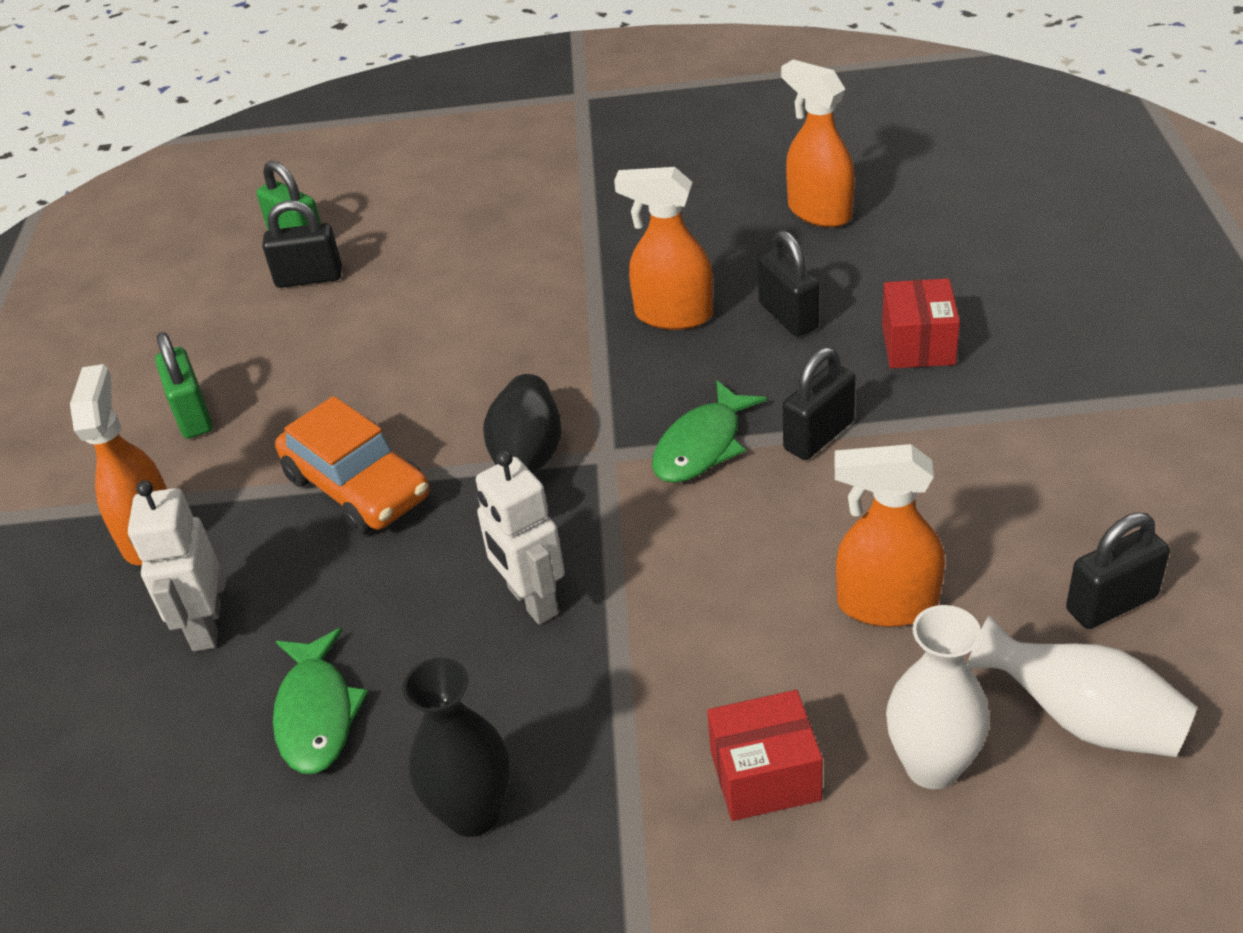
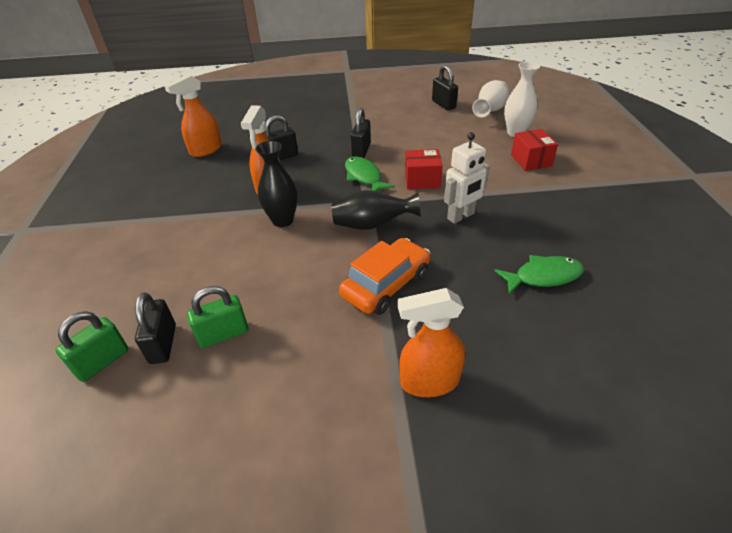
camera: 95 degrees left, 0 degrees up
(193, 415) = (308, 385): green padlock -> green padlock (223, 334)
(206, 627) = (499, 333): white robot -> none
(473, 813) = (575, 222): black vase -> black vase (283, 220)
(702, 445) = (364, 176): green fish -> green fish turned 150 degrees counterclockwise
(818, 436) = (361, 150): black padlock -> black padlock turned 60 degrees clockwise
(886, 604) = (450, 138): orange spray bottle -> none
(918, 344) = (310, 130): red box -> red box (422, 180)

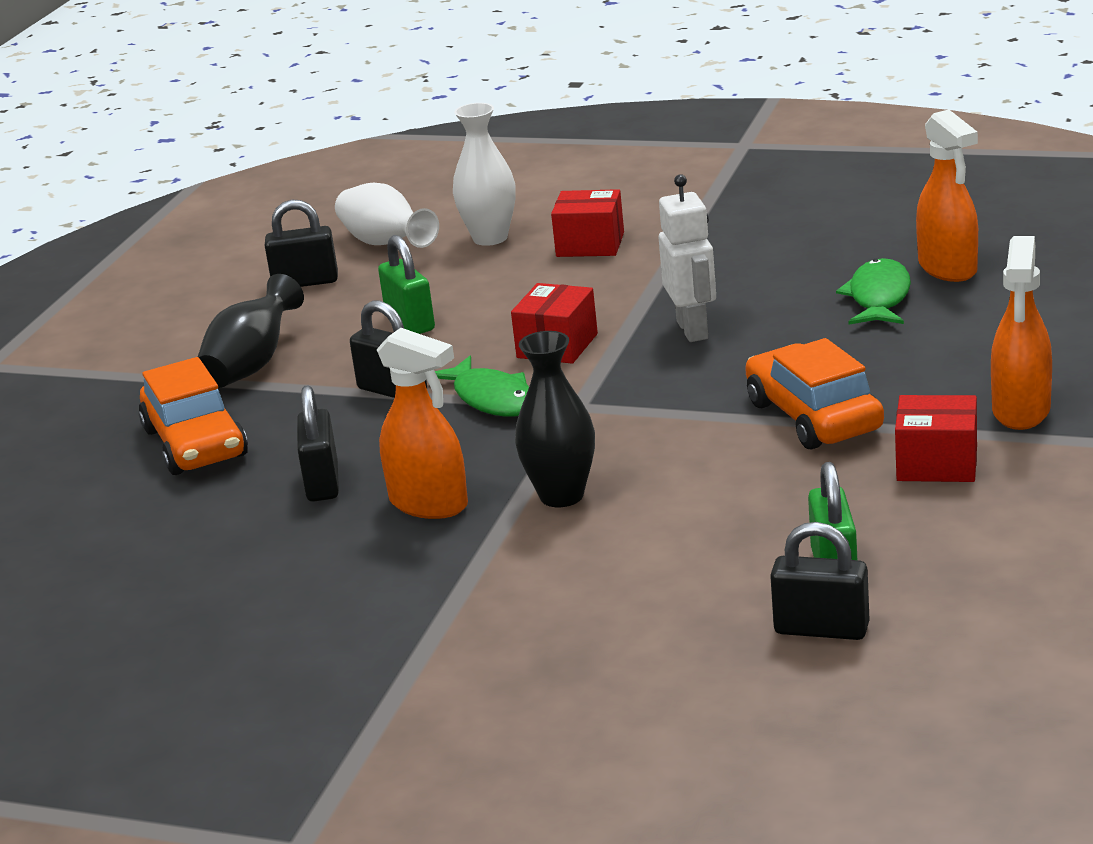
camera: 65 degrees left, 15 degrees down
(102, 362) = (827, 692): green padlock -> green padlock (410, 322)
(206, 150) = (180, 580): orange spray bottle -> orange spray bottle (948, 268)
(304, 122) = (195, 443): none -> orange car
(348, 352) = (937, 464): none -> red box
(364, 176) = (491, 399): green fish -> green fish turned 120 degrees counterclockwise
(372, 225) = (651, 409): black vase -> black vase (252, 365)

